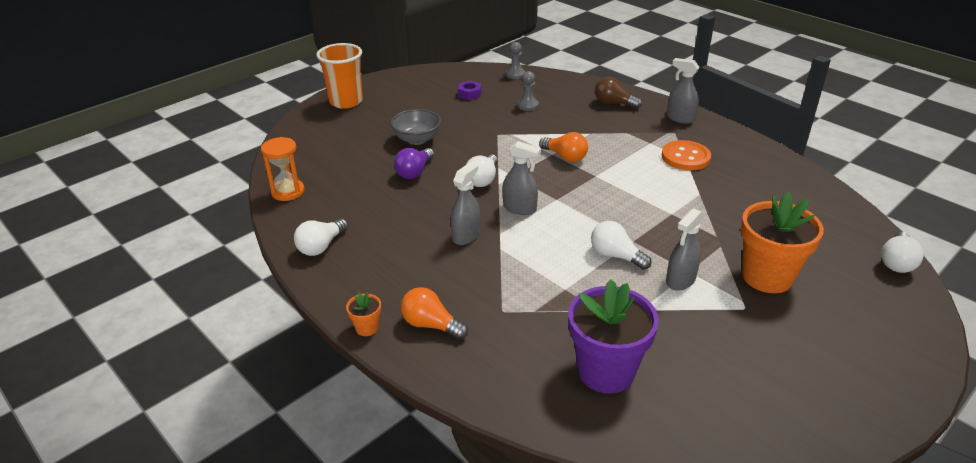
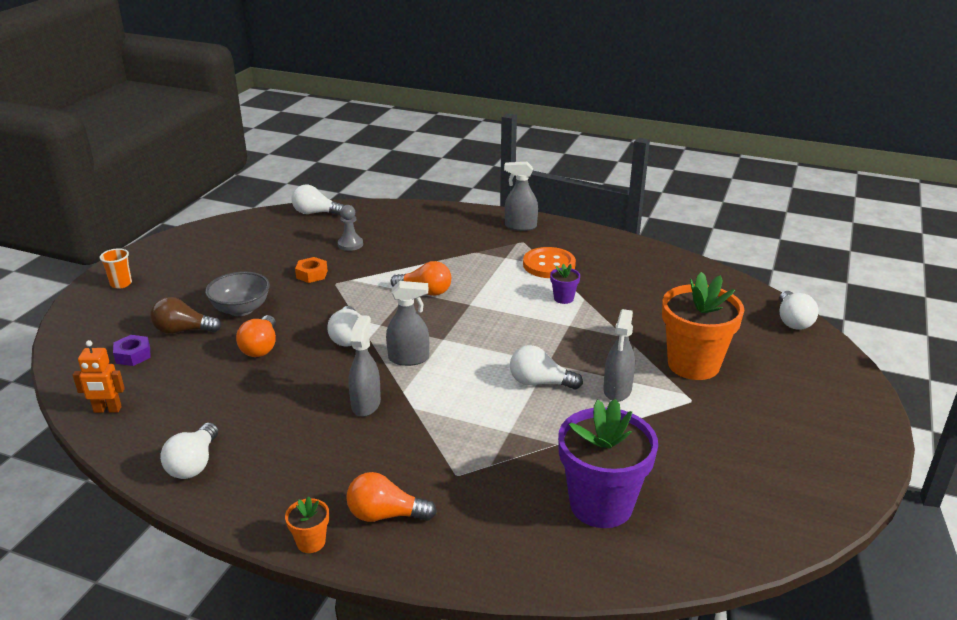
camera: 25 degrees left, 5 degrees down
(288, 192) = (107, 410): orange hourglass -> orange robot
(346, 102) = (121, 284): orange cup -> orange cup, size x0.49
(414, 172) = (261, 347): purple light bulb -> orange light bulb
(469, 94) = (274, 244): purple nut -> purple nut (133, 355)
(484, 123) = (312, 274): none -> orange nut
(515, 74) = (315, 213): grey pawn -> white light bulb
(613, 103) = (443, 224): brown light bulb -> brown light bulb (183, 330)
(681, 189) = (563, 298): none -> purple flower pot

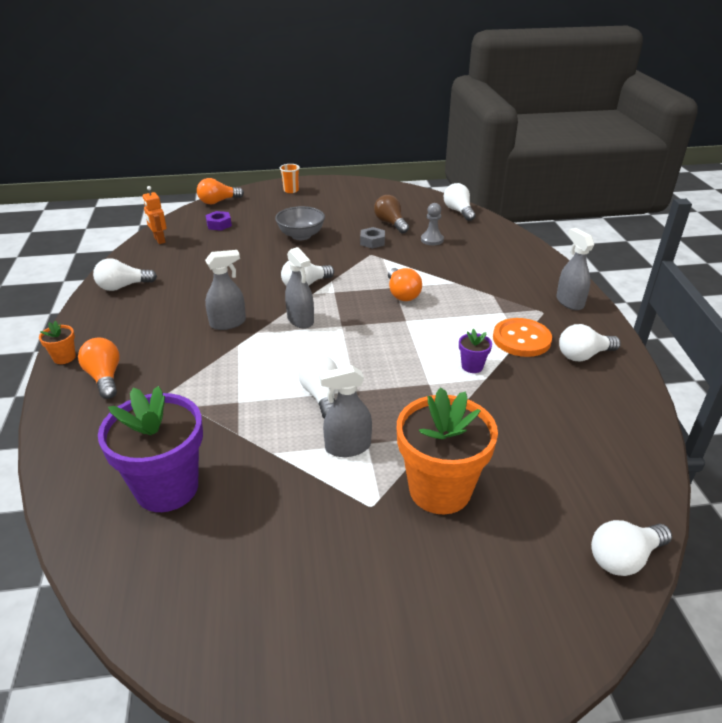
camera: 60 degrees right, 5 degrees up
(183, 330) = (258, 228): brown light bulb -> brown light bulb (390, 223)
(261, 347) = (263, 259): orange light bulb -> orange light bulb (218, 202)
(312, 274) = (372, 242): orange nut -> grey nut
(592, 250) = (583, 355): none -> white light bulb

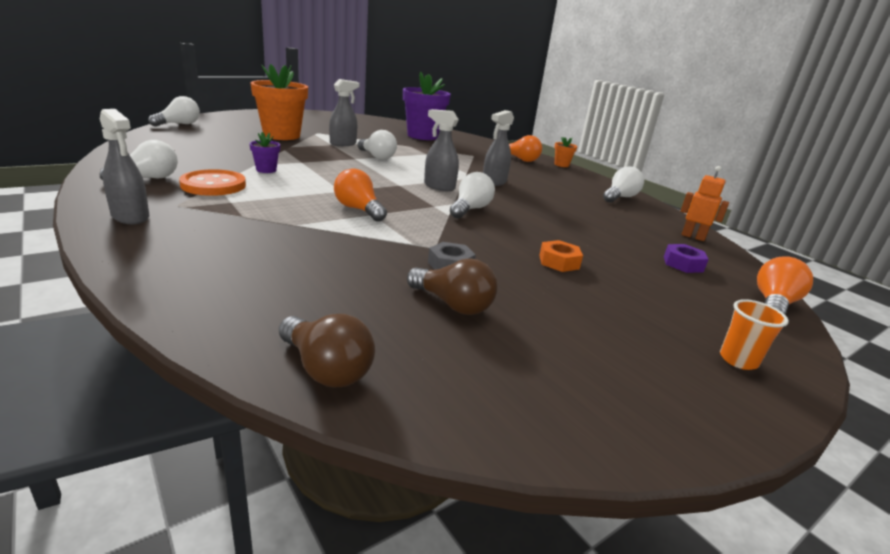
camera: 150 degrees right, 10 degrees down
(301, 235) = (559, 262): grey bowl -> orange nut
(432, 240) = (356, 281): grey pawn -> none
(458, 211) = (326, 369): white light bulb -> brown light bulb

